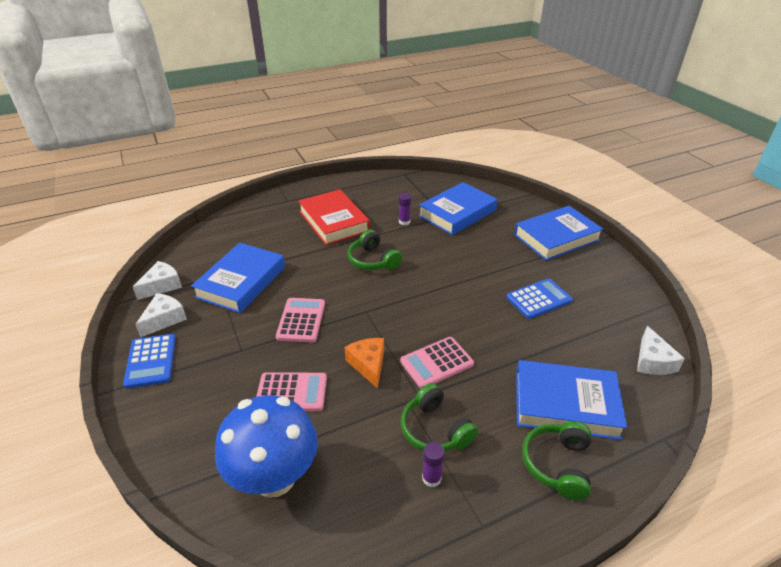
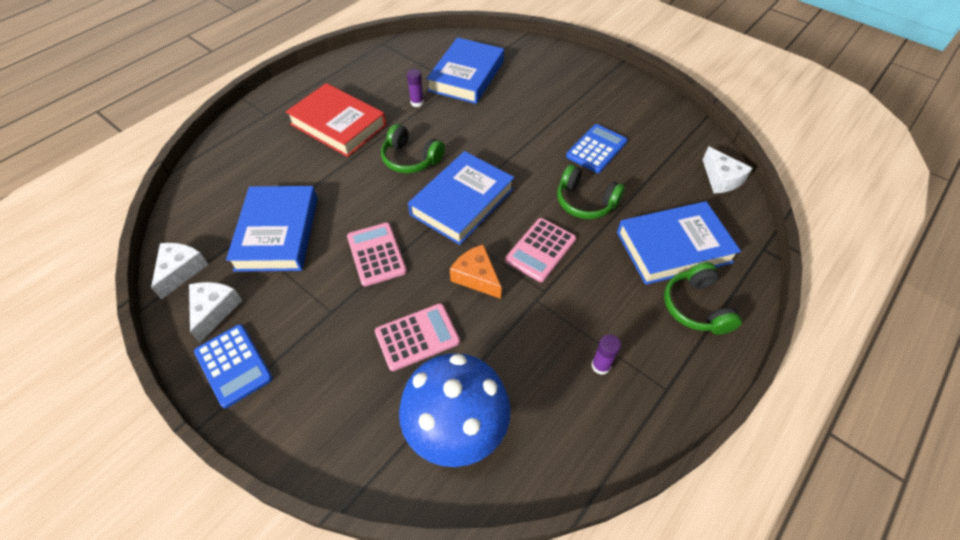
camera: 25 degrees left, 15 degrees up
(435, 429) = (577, 318): green headphones -> green headphones (585, 202)
(556, 237) = (577, 76): blue book -> blue book (462, 202)

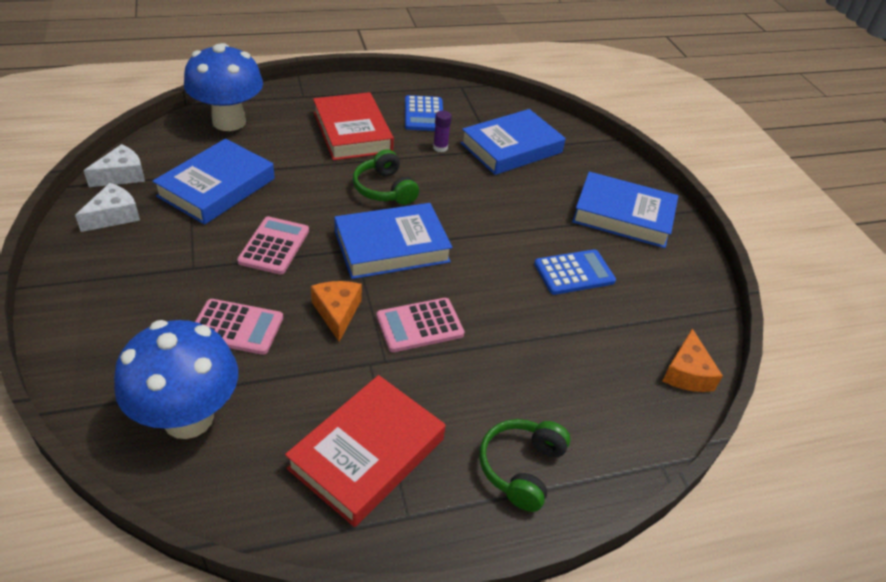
camera: 30 degrees right, 10 degrees down
(226, 170) = (229, 122): none -> blue mushroom
(233, 365) = (85, 261): blue calculator -> blue calculator (424, 114)
(585, 202) = (510, 311): green headphones -> none
(601, 365) = (367, 453): purple glue stick -> red book
(673, 247) = (558, 402): blue book -> blue book (623, 215)
(721, 179) = (687, 373): white cheese -> orange cheese

